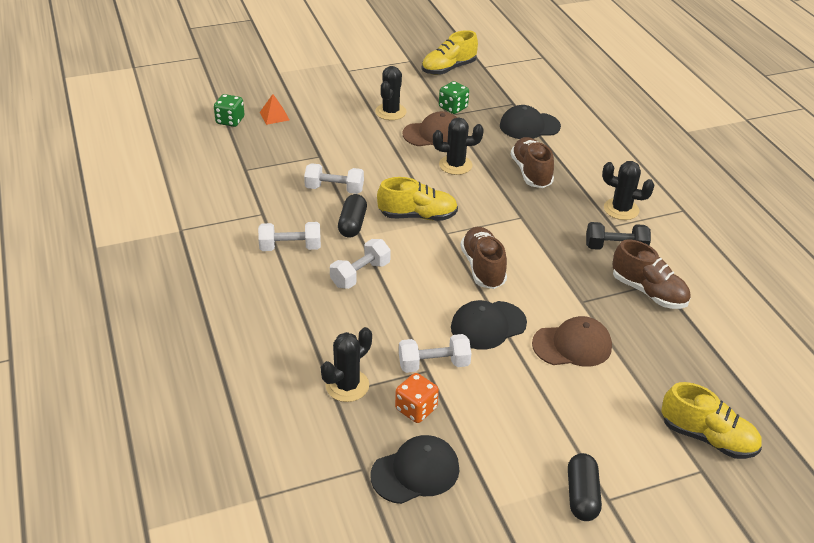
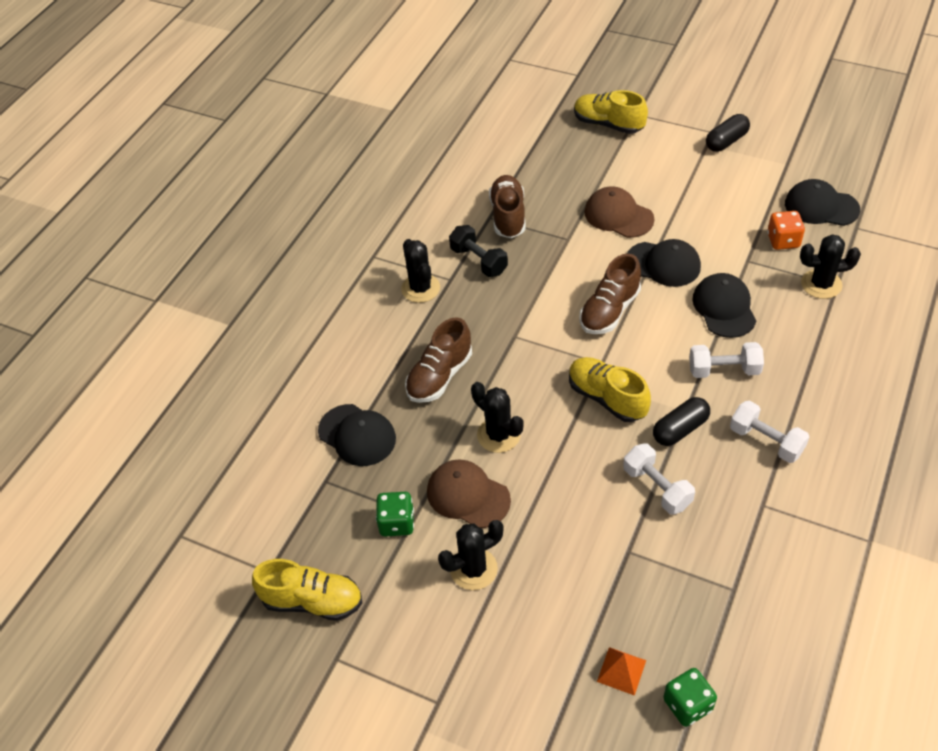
camera: 130 degrees left, 10 degrees up
(405, 318) = (724, 308): none -> black cap
(433, 364) = (738, 261): white dumbbell -> none
(707, 437) = (608, 124): yellow shoe -> yellow shoe turned 45 degrees counterclockwise

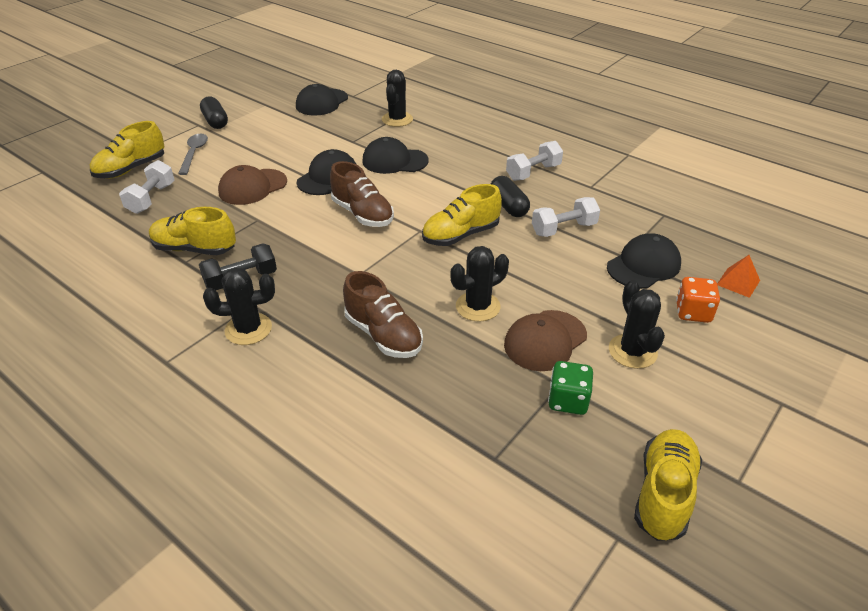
camera: 80 degrees left, 10 degrees down
(357, 435) = (437, 417): black cap -> black cap (643, 265)
(508, 216) = (195, 249): brown shoe -> yellow shoe
(656, 152) = (194, 153): none -> grey spoon
(687, 704) = (765, 256): green dice -> none
(724, 370) = (457, 174): white dumbbell -> white dumbbell (151, 198)
(783, 241) = (344, 123): orange dice -> orange dice (693, 312)

